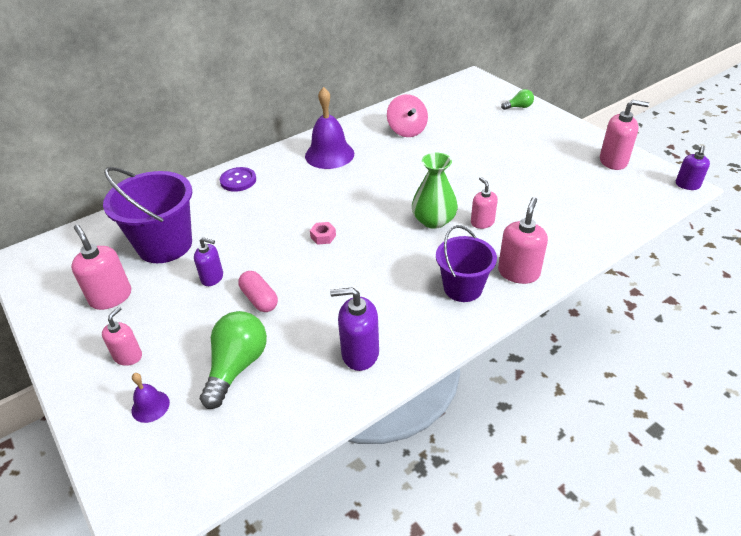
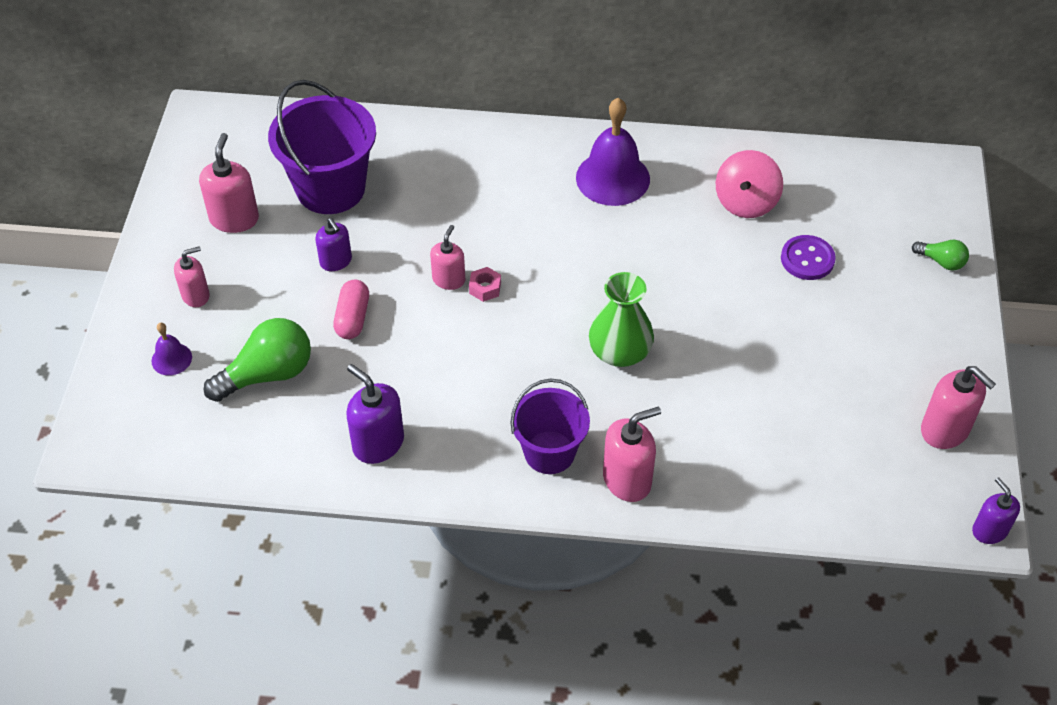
camera: 40 degrees right, 10 degrees up
(238, 180) = (477, 149): purple button -> purple button (807, 259)
(482, 222) = (668, 393): pink soap dispenser -> pink soap dispenser (449, 279)
(687, 185) = (989, 530): purple soap dispenser -> purple soap dispenser turned 90 degrees clockwise

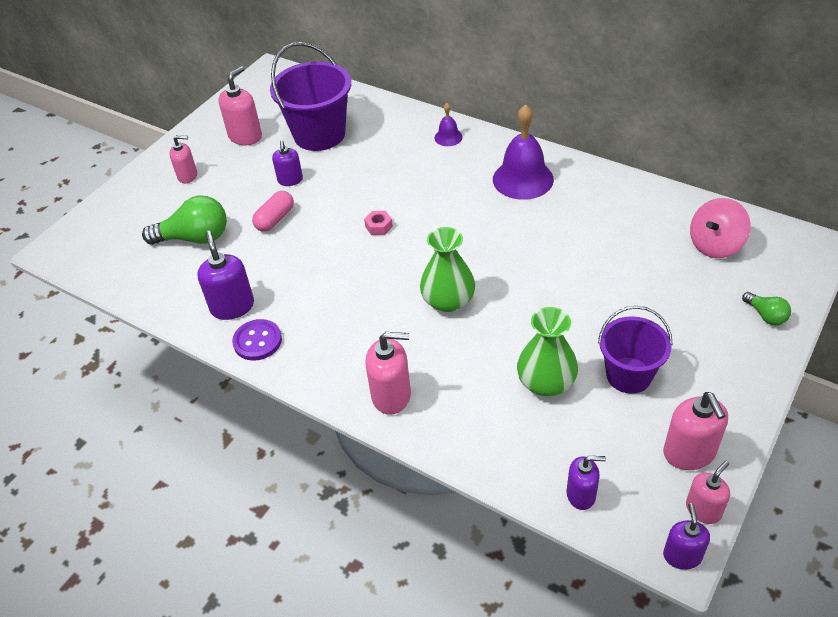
camera: 30 degrees right, 5 degrees down
(171, 359) = (144, 210): purple bell -> purple bell (448, 137)
(449, 279) = (357, 213): pink soap dispenser -> pink soap dispenser (703, 509)
(549, 452) = (347, 354): purple bucket -> purple bucket (628, 375)
(746, 202) = (618, 223): pink spinning top -> pink spinning top (715, 245)
(774, 407) = (546, 382): none -> green vase
(807, 259) = (645, 279): purple button -> purple button (257, 341)
(872, 509) = (581, 495): none -> purple soap dispenser

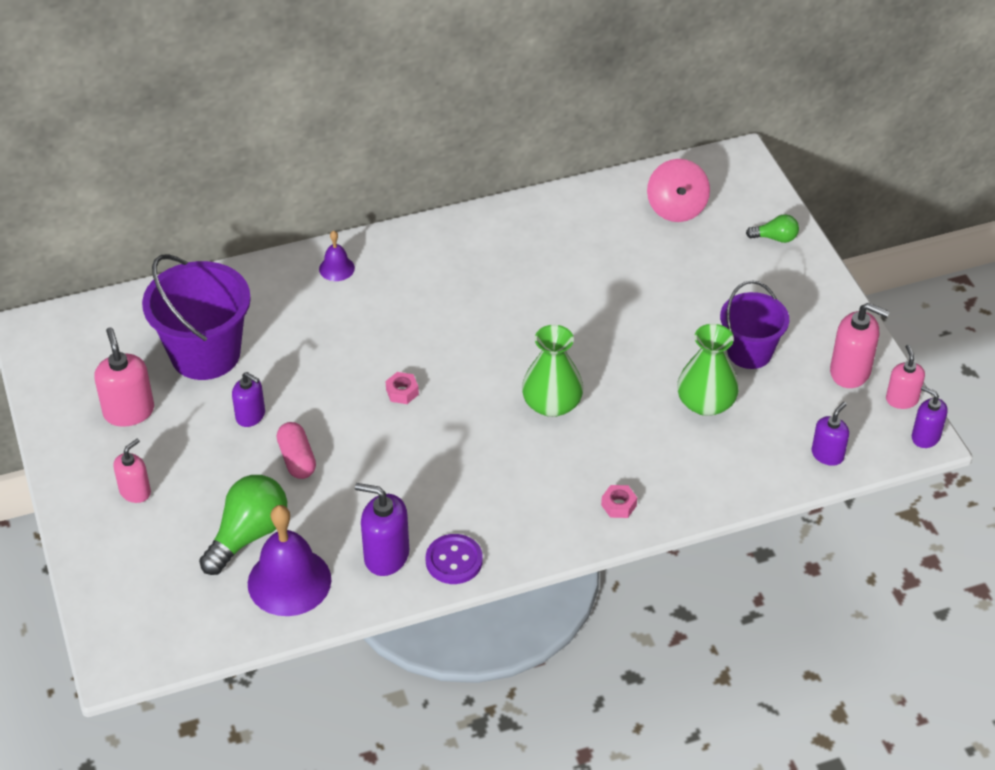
camera: 55 degrees left, 0 degrees up
(391, 395) = (618, 505): pink soap dispenser -> pink nut
(523, 179) = (460, 260): purple bell -> purple bell (289, 581)

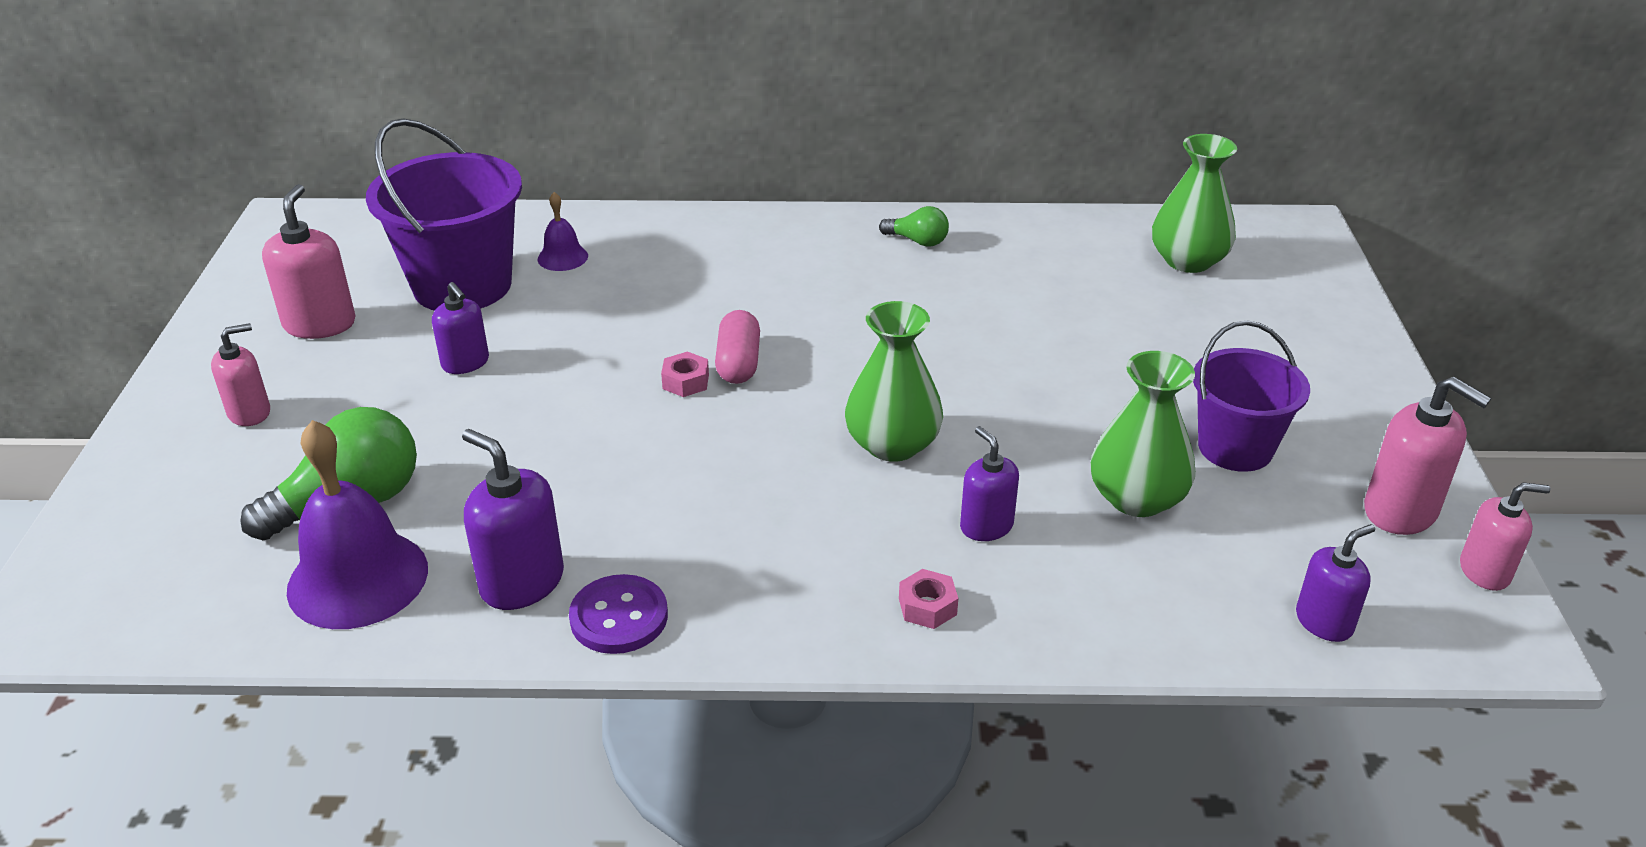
camera: 20 degrees right, 10 degrees down
(297, 459) = (487, 426): pink capsule -> pink capsule (738, 363)
(336, 268) = (690, 234): purple bell -> purple bell (562, 257)
(676, 208) = (1188, 260): pink spinning top -> green vase
(775, 238) = (1326, 320): green light bulb -> green light bulb (917, 241)
(901, 399) = (1485, 571): pink soap dispenser -> pink soap dispenser turned 75 degrees clockwise
(925, 437) = (1518, 639): purple soap dispenser -> purple soap dispenser (986, 526)

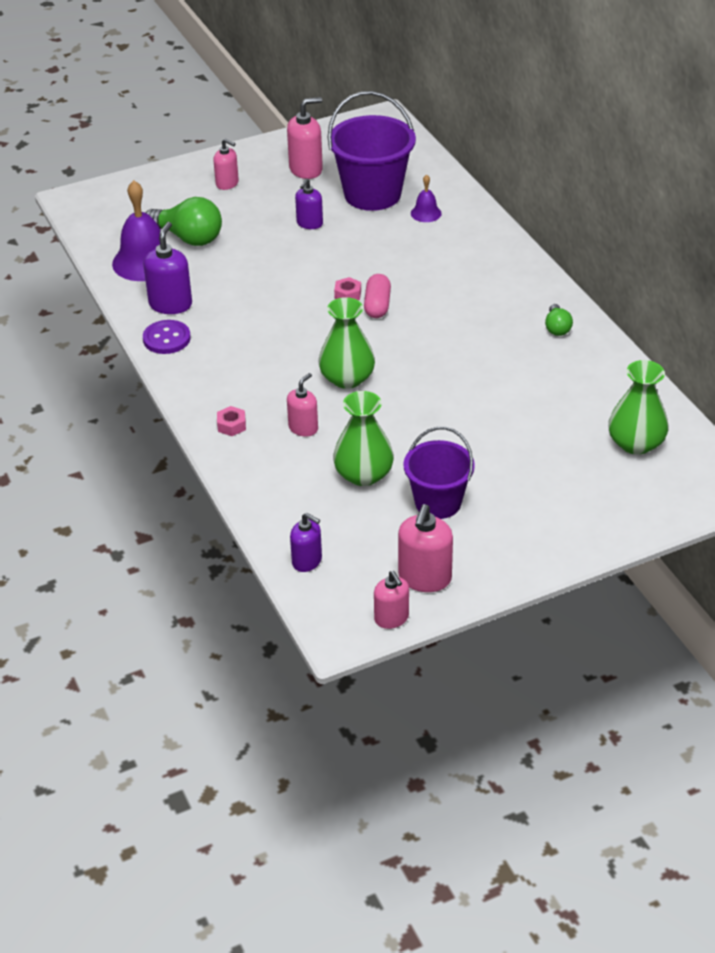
camera: 65 degrees right, 5 degrees up
(738, 363) = (377, 305): pink capsule -> pink capsule turned 60 degrees counterclockwise
(986, 526) = (303, 428): purple soap dispenser -> pink soap dispenser

